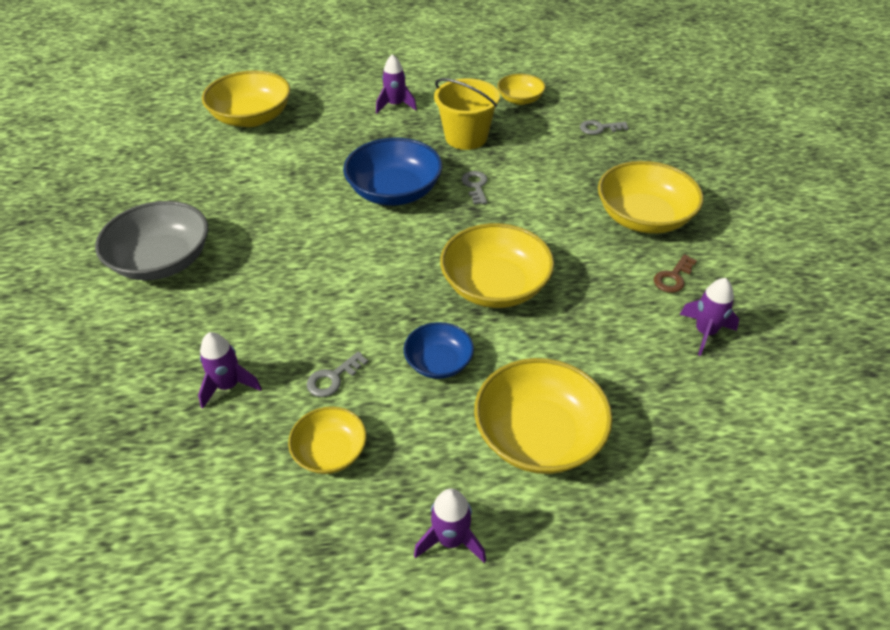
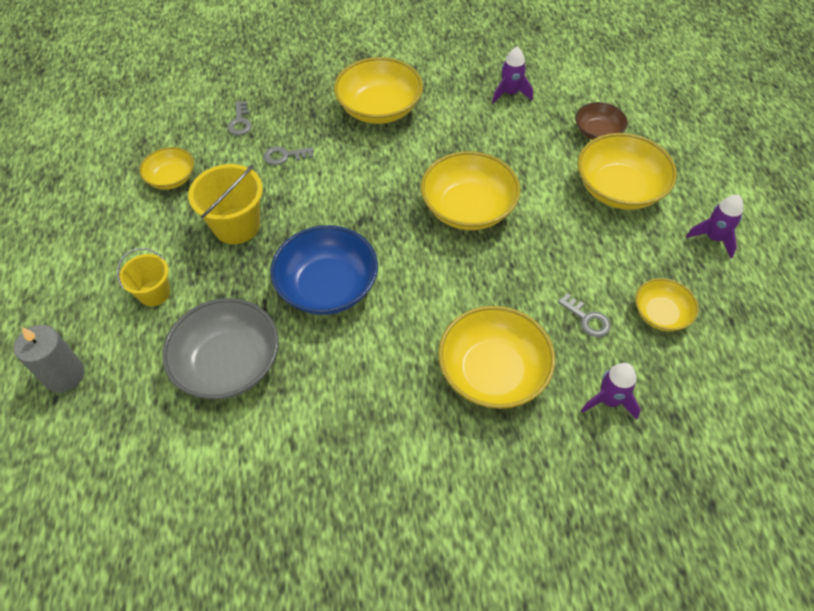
camera: 90 degrees left, 10 degrees up
(162, 261) = (441, 507): grey bowl -> grey bowl (228, 363)
(252, 117) = (144, 459): yellow bowl -> yellow bowl (493, 372)
(327, 78) = (64, 375): none -> grey candle
(395, 105) = (154, 293): purple rocket -> yellow bucket
(439, 362) = (559, 246): blue bowl -> none
(475, 186) = (324, 219): grey key -> grey key (284, 156)
(649, 424) = (597, 132): none -> brown bowl
(673, 277) = (453, 101): brown key -> none

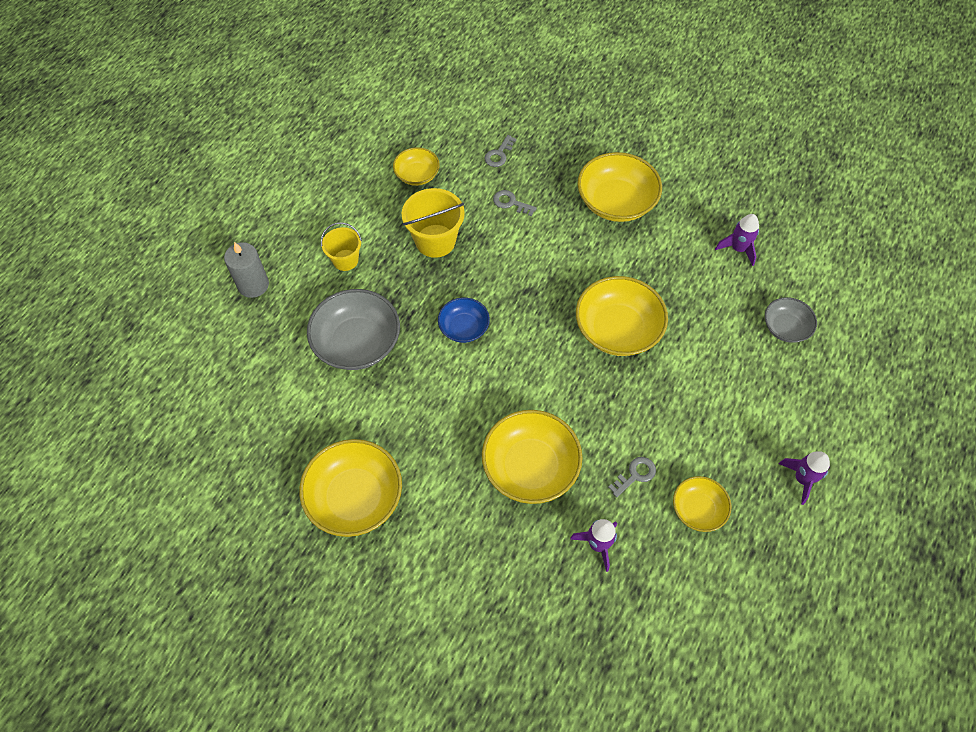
camera: 35 degrees right, 5 degrees up
(327, 286) = (464, 327): blue bowl -> blue bowl, size x0.57
(587, 319) = (635, 475): grey key -> grey key turned 120 degrees counterclockwise
(597, 132) = (785, 327): brown bowl -> grey bowl
(619, 189) = (758, 388): yellow bowl -> yellow bowl (355, 497)

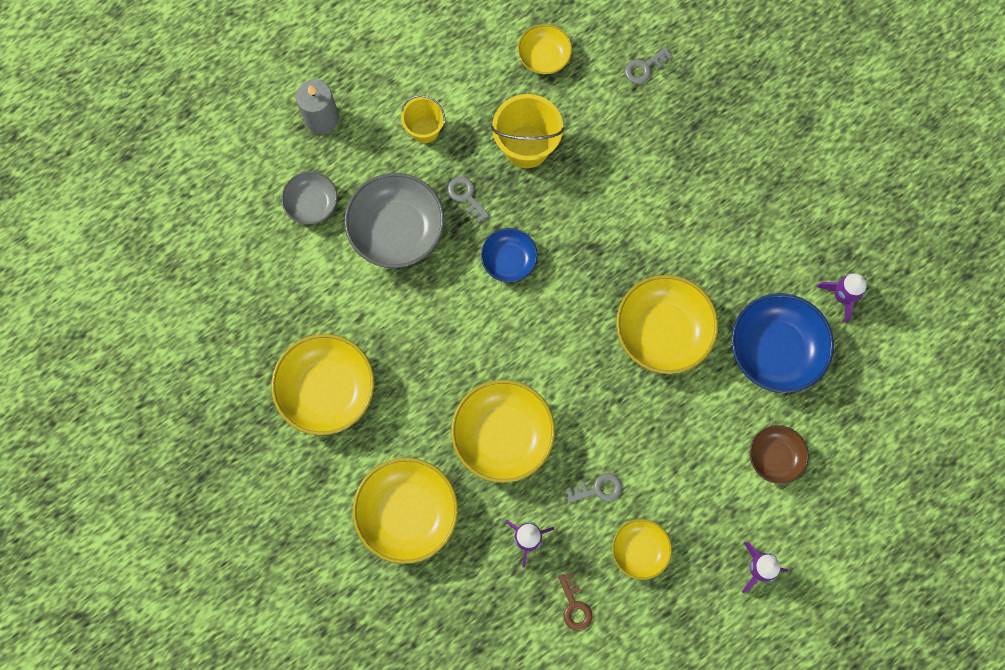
camera: 25 degrees right, 15 degrees up
(511, 203) = (627, 134): grey key -> grey key (466, 196)
(616, 202) = (741, 182): yellow bowl -> yellow bowl (407, 512)
(670, 584) = (574, 606): none -> brown key
(712, 306) = (775, 349): none -> blue bowl
(761, 385) = (775, 456): none -> brown bowl
(785, 327) = (838, 407): grey bowl -> grey bowl (312, 203)

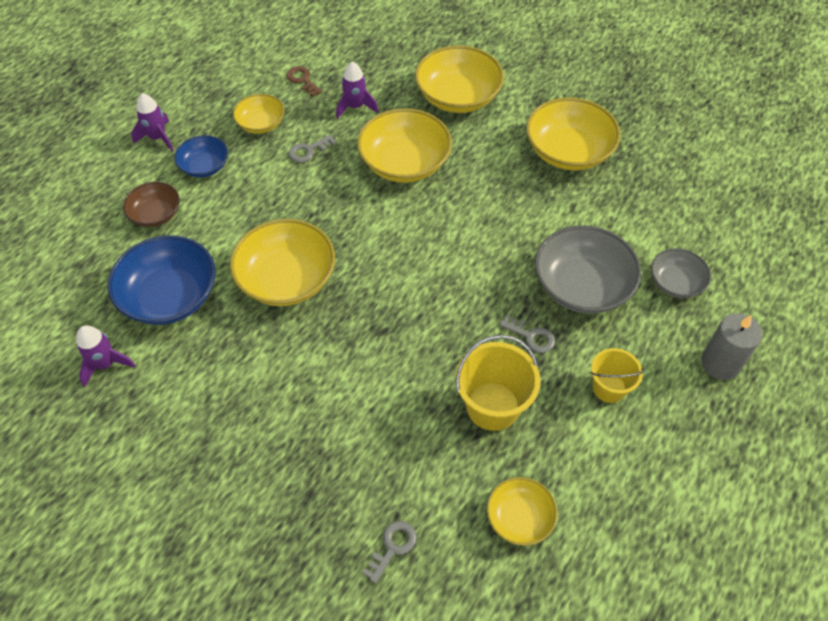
camera: 160 degrees right, 20 degrees down
(509, 260) = (461, 293): blue bowl -> blue bowl (204, 166)

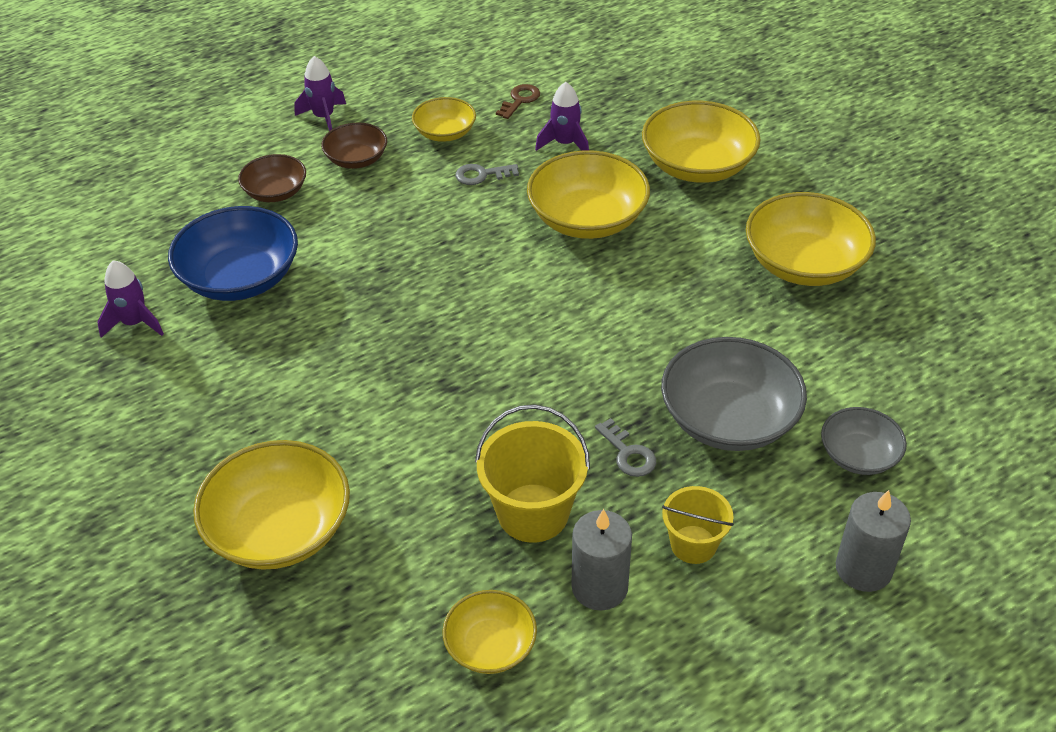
camera: 25 degrees right, 10 degrees down
(204, 166) = (356, 159): blue bowl -> brown bowl
(287, 279) = (376, 299): yellow bowl -> yellow bowl (279, 529)
(302, 80) = (520, 100): brown key -> brown key turned 45 degrees clockwise
(393, 547) = (323, 618): grey key -> none
(566, 444) = (599, 587): none -> grey candle

